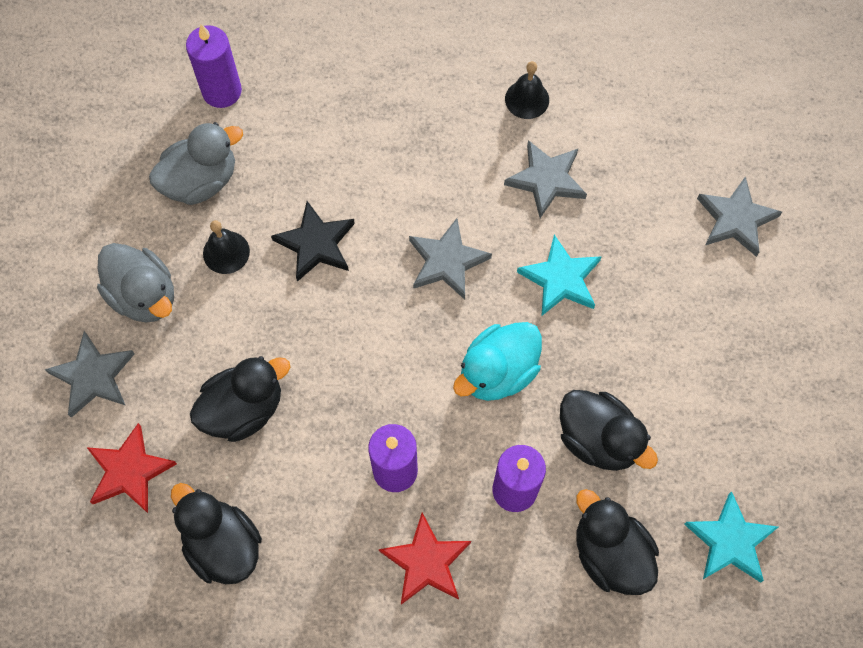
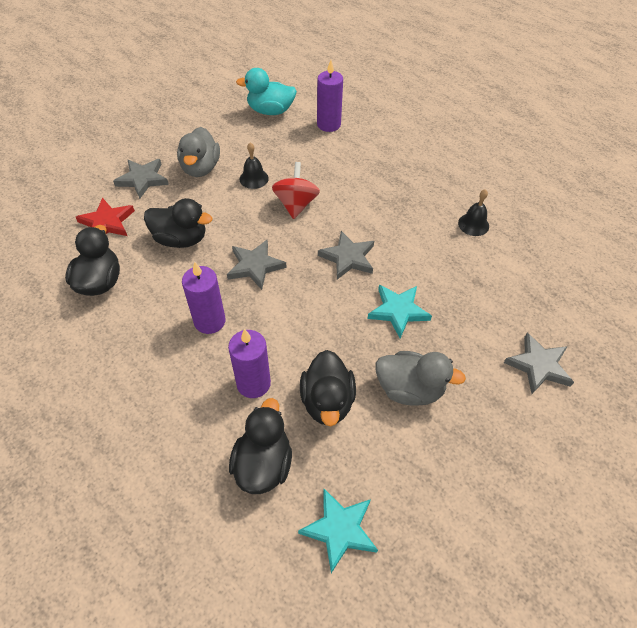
camera: 45 degrees right, 15 degrees down
(201, 181) = (278, 147): grey duck -> grey duck (409, 389)
(316, 244) = (296, 204): black star -> red spinning top
(426, 562) = (170, 374): red star -> none
(497, 372) = (313, 323): turquoise duck -> turquoise duck (270, 111)
(546, 180) = (443, 264): grey star -> grey star (255, 266)

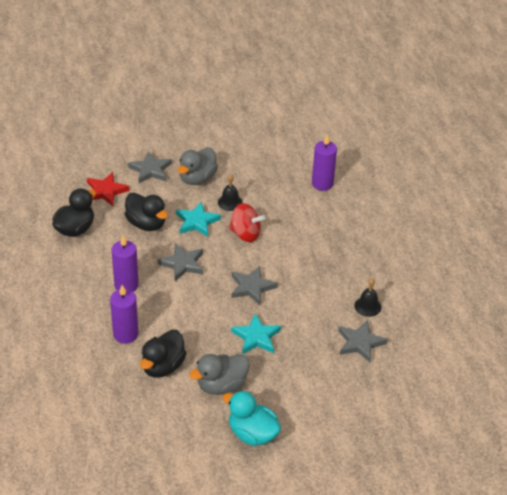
camera: 30 degrees right, 10 degrees down
(263, 464) = (97, 380): black duck -> none
(270, 111) = (285, 154): turquoise duck -> turquoise duck (252, 434)
(296, 204) = (245, 234): red spinning top -> red spinning top turned 75 degrees clockwise
(339, 530) = (115, 434): turquoise star -> turquoise star (197, 222)
(409, 389) = (221, 385): grey duck -> grey duck turned 105 degrees clockwise
(538, 366) = (323, 415): grey star -> grey star (360, 343)

